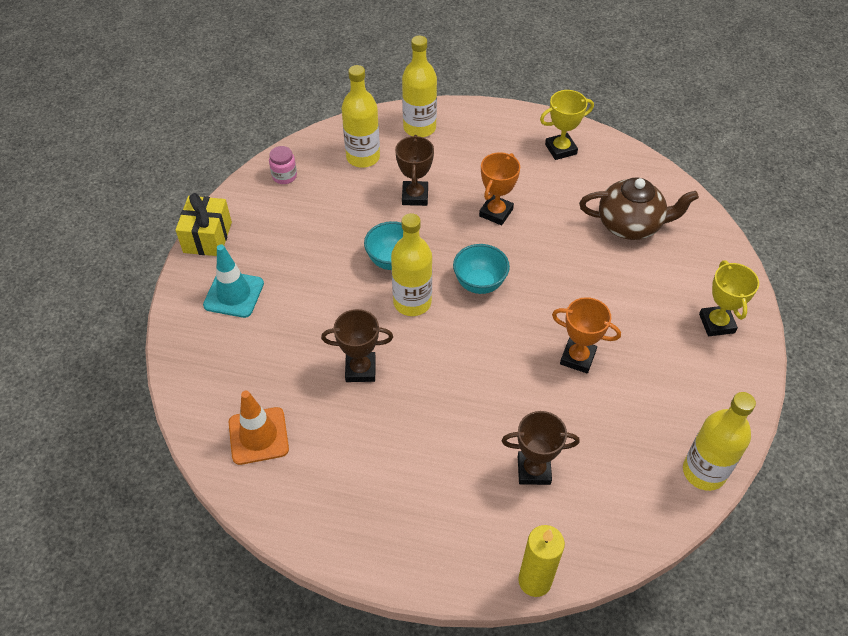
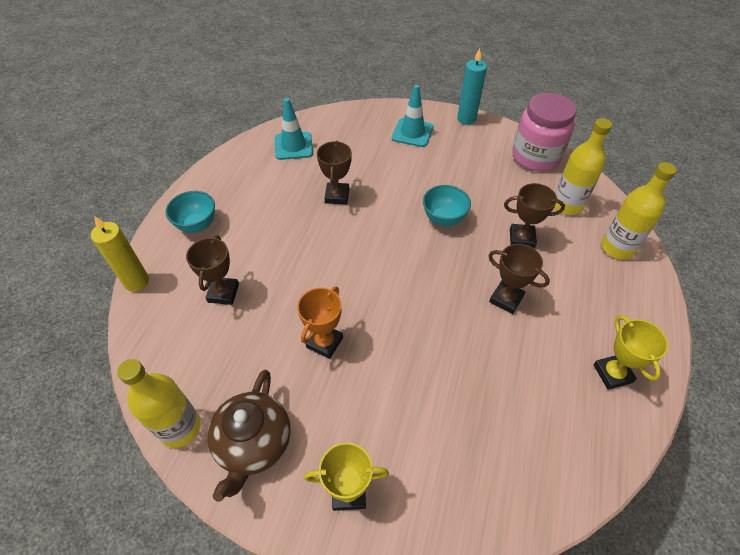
camera: 95 degrees right, 0 degrees up
(207, 237) = (466, 119): yellow gift -> turquoise candle
(258, 436) = (293, 146): orange traffic cone -> turquoise traffic cone
(284, 176) = (535, 157): pink jar -> pink jar, size x2.30
(412, 302) = (398, 229): yellow bottle -> none
(479, 284) = (416, 277): turquoise bowl -> turquoise bowl (197, 225)
(496, 212) = (506, 299): orange trophy -> brown trophy
(630, 225) = (497, 428): brown teapot -> brown teapot (254, 444)

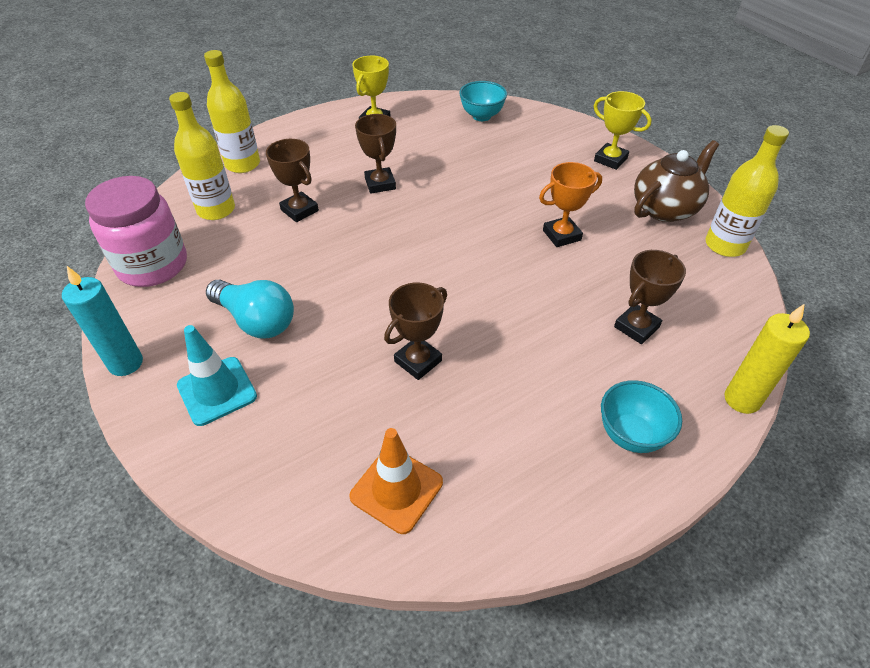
camera: 140 degrees left, 5 degrees down
(293, 146) = (396, 489): turquoise traffic cone -> orange traffic cone
(441, 165) = (256, 321): none -> turquoise light bulb
(443, 219) = (339, 265): turquoise bowl -> turquoise bowl (481, 116)

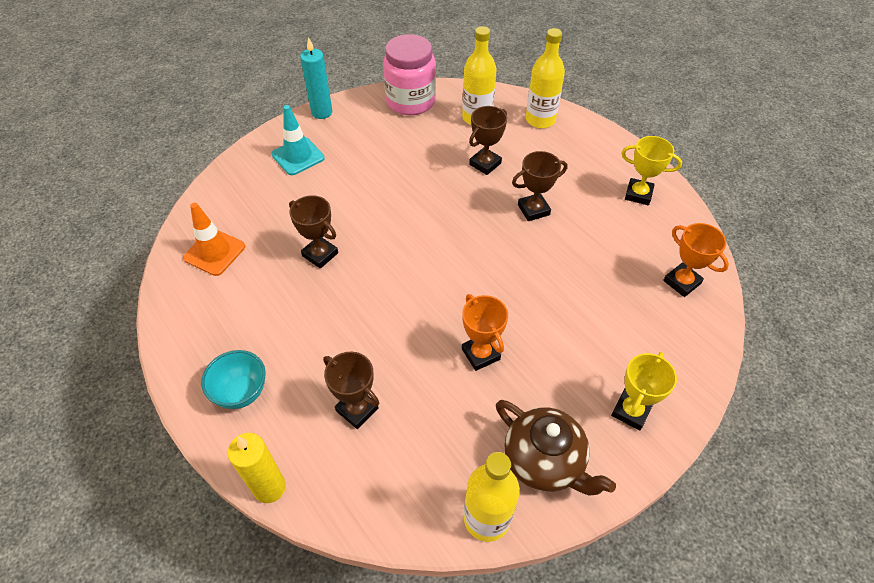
camera: 85 degrees right, 5 degrees up
(256, 321) = (359, 162): turquoise light bulb -> none
(481, 116) = (681, 282): turquoise bowl -> orange trophy

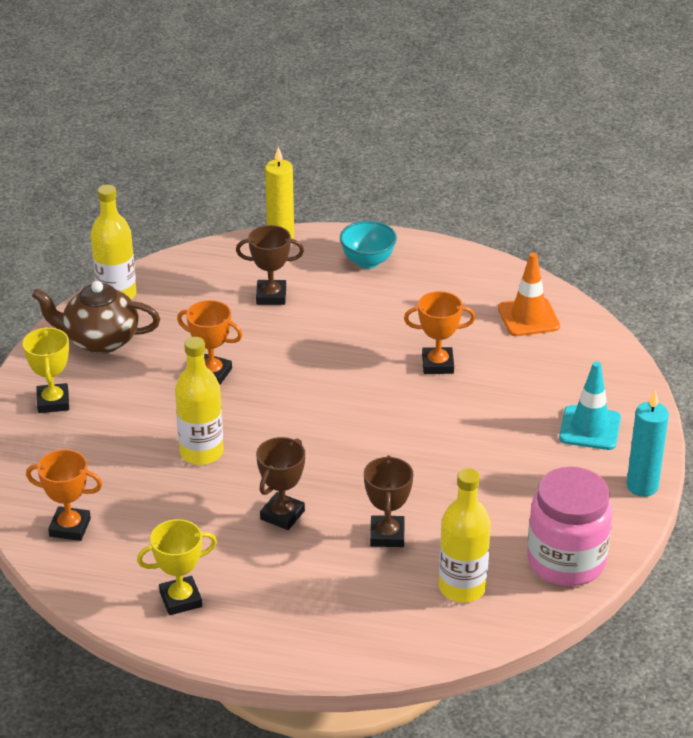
camera: 140 degrees right, 15 degrees down
(320, 254) = (437, 364): brown trophy -> orange trophy
(540, 120) = (383, 632): yellow bottle -> yellow bottle (201, 452)

